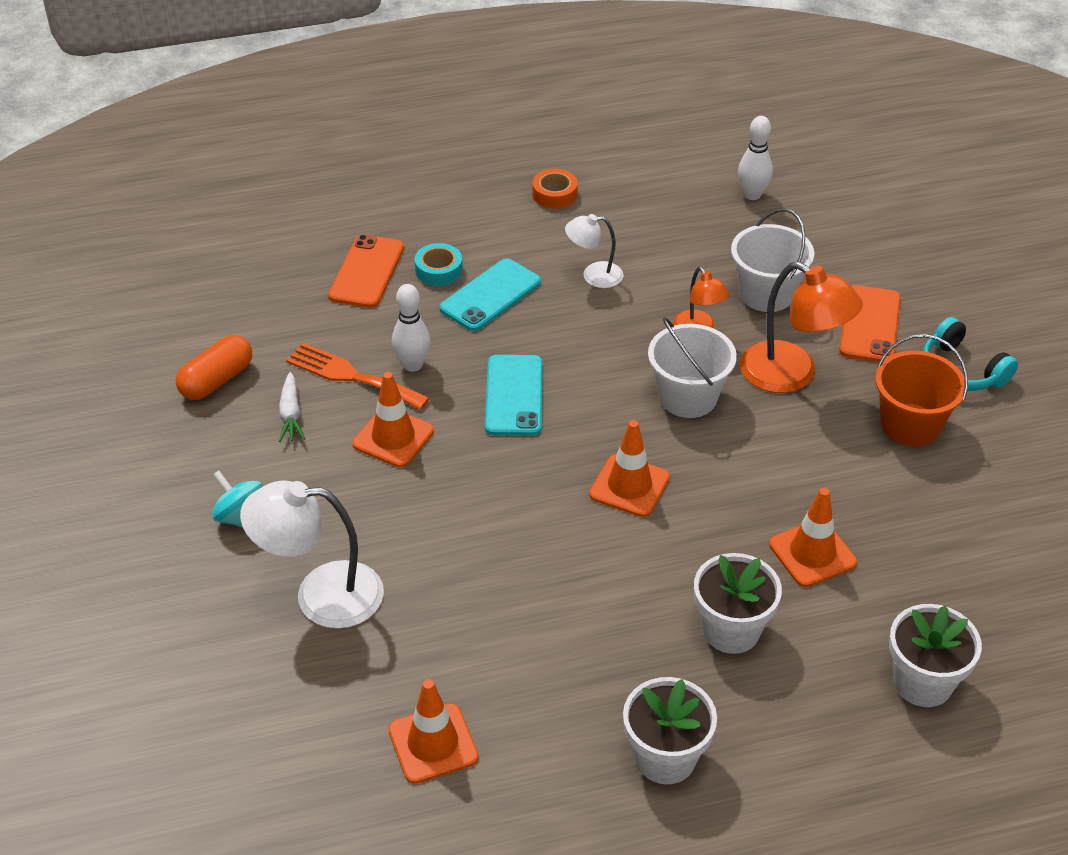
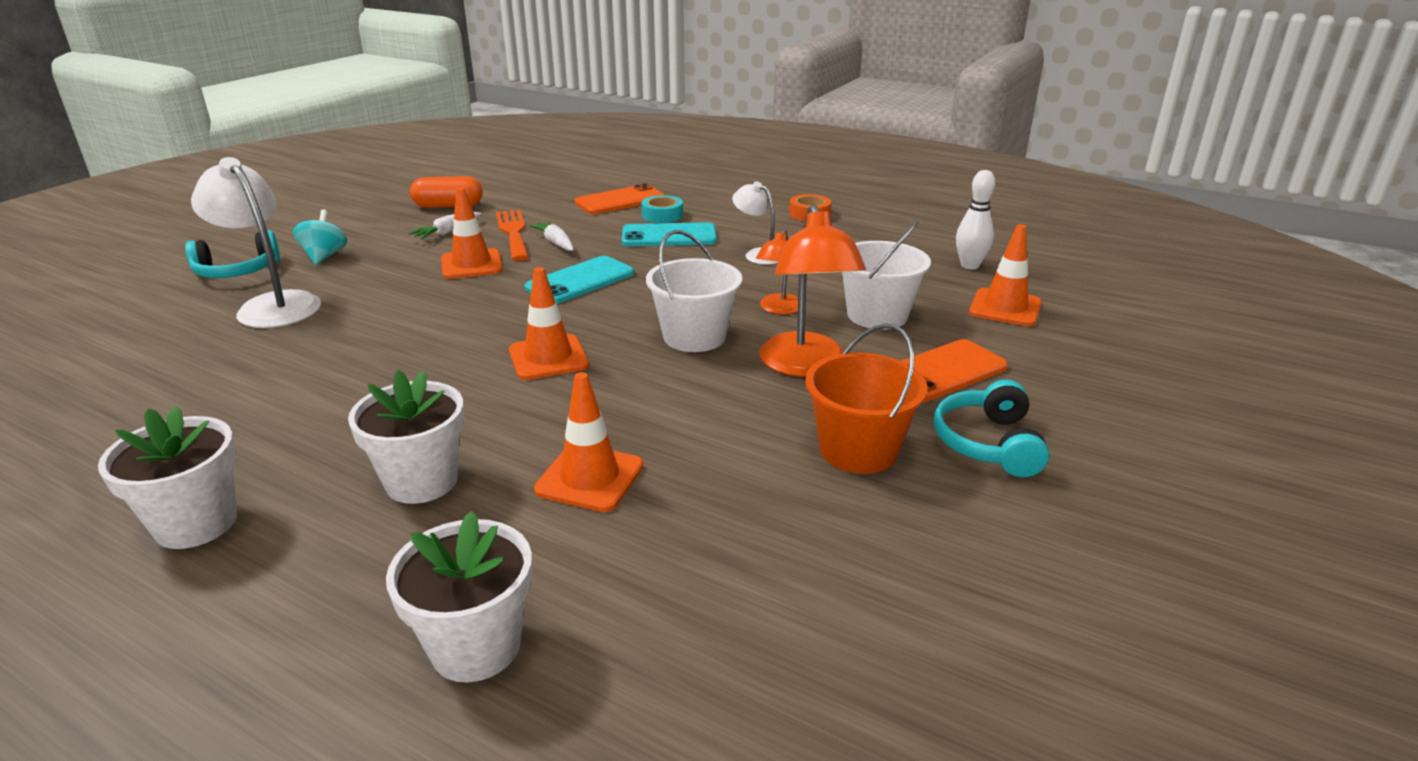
camera: 45 degrees right, 15 degrees down
(200, 589) = (237, 271): none -> turquoise headphones
(412, 365) = (555, 243): white bowling pin -> white carrot
(433, 743) = (131, 406): orange traffic cone -> orange traffic cone (1005, 308)

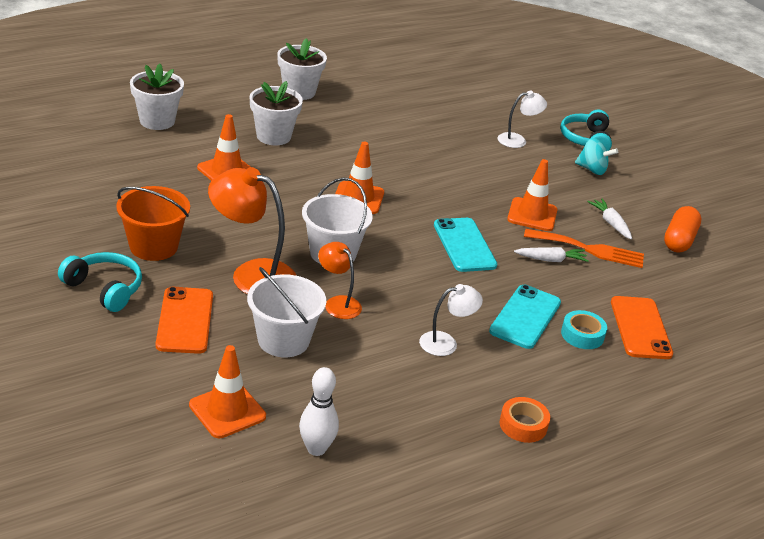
camera: 115 degrees right, 5 degrees up
(272, 305) = (517, 140): white lamp -> white lamp, size x0.57

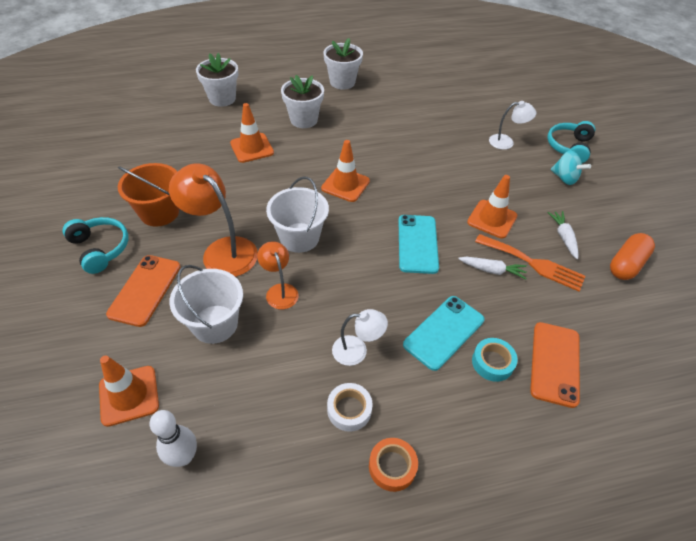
camera: 20 degrees right, 15 degrees up
(461, 390) = (349, 410): none -> white tape

